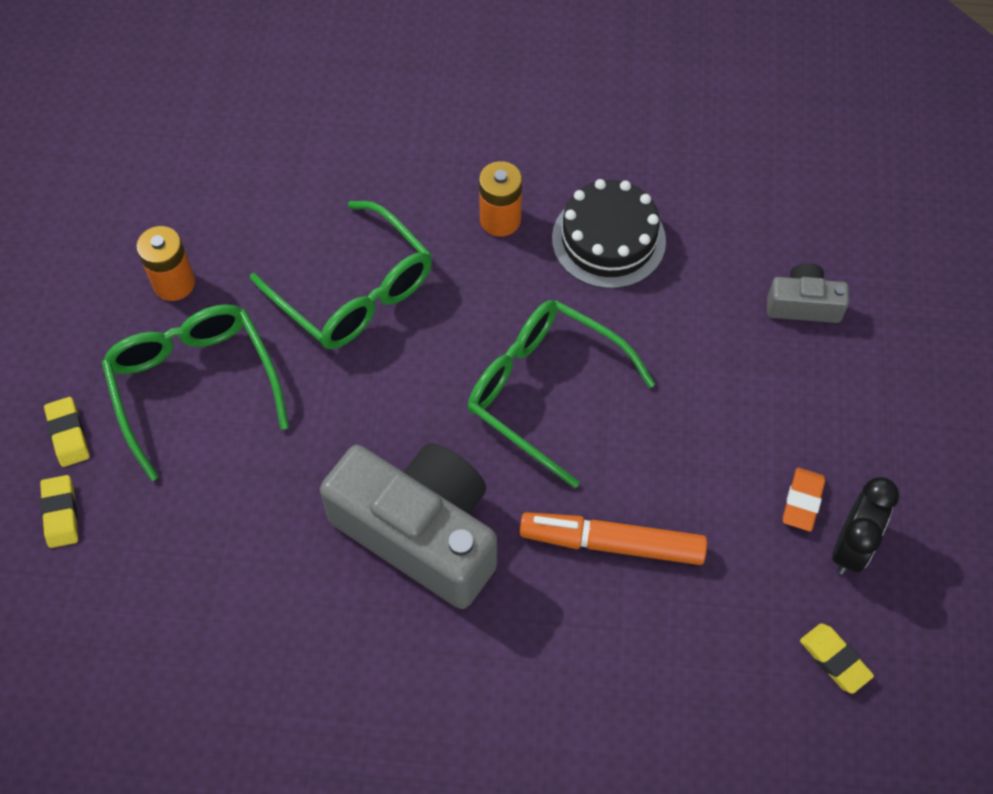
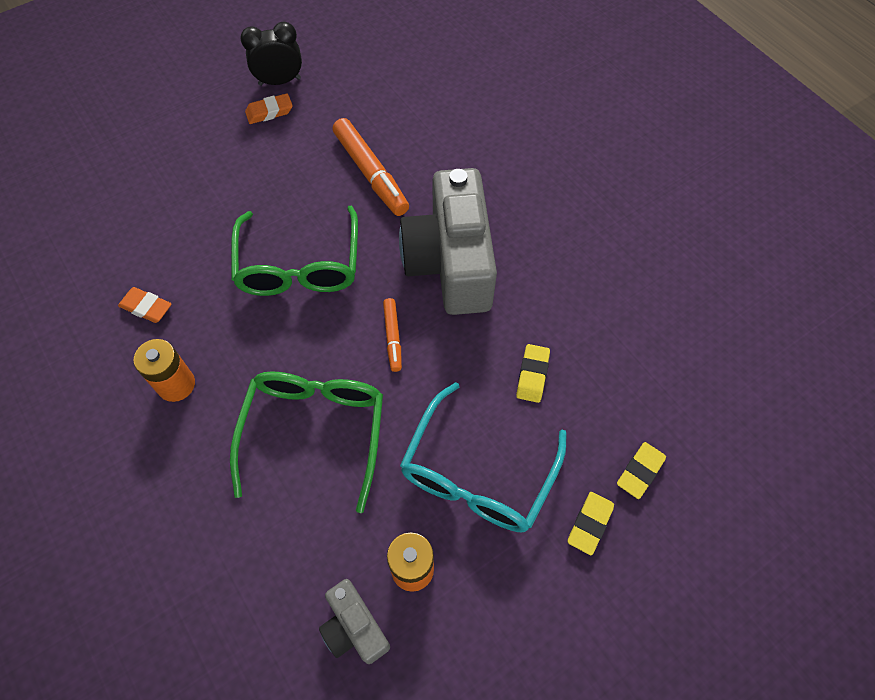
camera: 130 degrees left, 0 degrees up
(194, 385) = (478, 473): green glasses -> turquoise glasses
(386, 415) = (392, 337): none -> orange marker
(608, 240) = (146, 307): black cake -> orange eraser
(803, 305) = (126, 179): grey camera -> grey camera (354, 627)
(834, 660) = (350, 58): yellow eraser -> yellow eraser (532, 375)

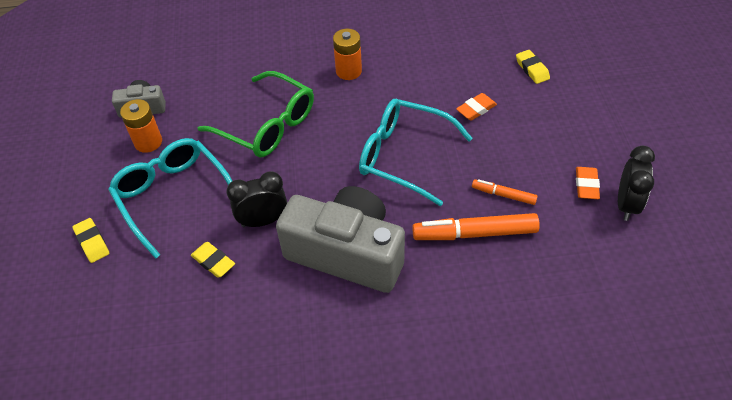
camera: 120 degrees right, 10 degrees down
(146, 307) = (418, 69): orange eraser -> orange eraser (476, 109)
(299, 266) = (404, 156): green glasses -> turquoise glasses
(392, 337) = (305, 189): orange marker -> orange marker (503, 195)
(456, 356) = (263, 220): none -> black clock
(640, 471) = (95, 292): yellow eraser -> yellow eraser (532, 69)

